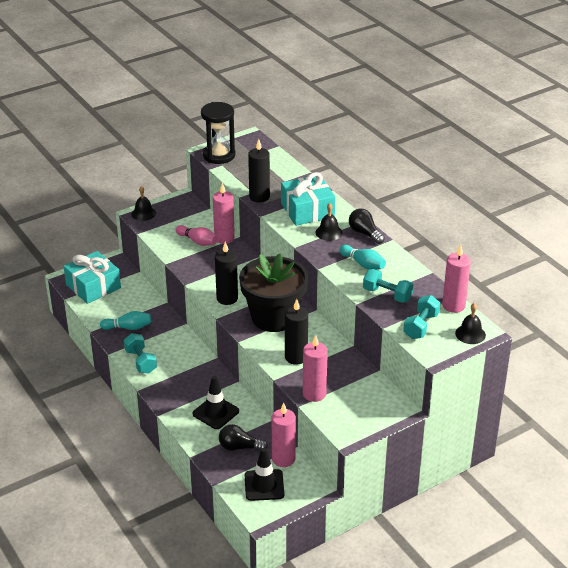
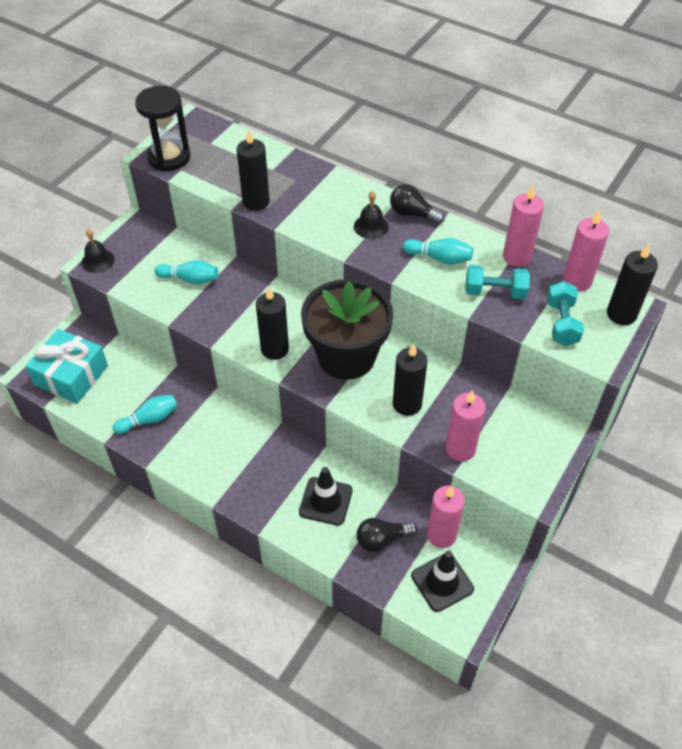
camera: 25 degrees left, 15 degrees up
(140, 361) = (192, 463): turquoise dumbbell -> none
(198, 241) = (190, 279): pink bowling pin -> turquoise bowling pin
(224, 238) = (219, 264): pink candle -> pink candle (517, 257)
(307, 210) = (325, 203): turquoise gift -> none
(470, 334) = (621, 314): black bell -> black candle

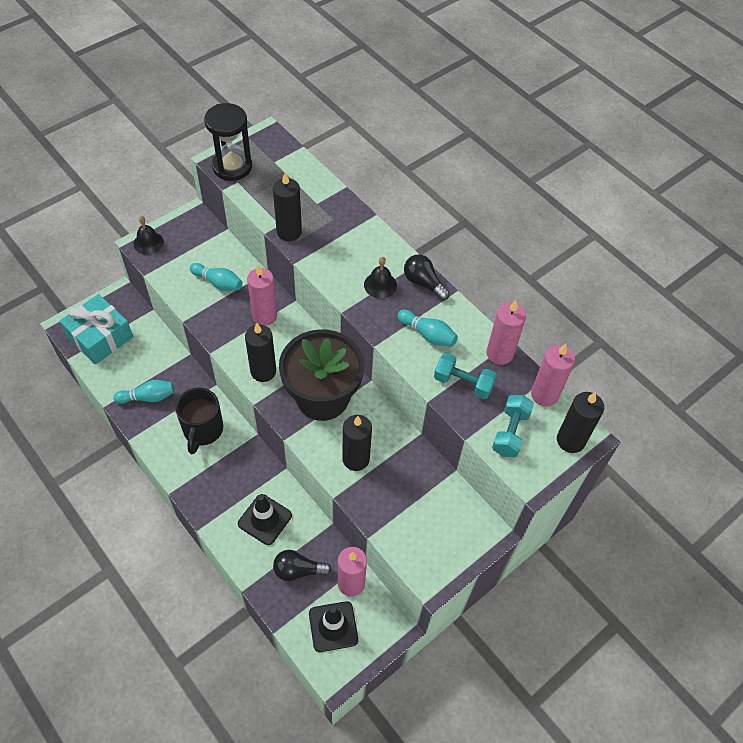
camera: 15 degrees right, 5 degrees up
(222, 435) = (202, 430): none -> black mug
(460, 449) = (384, 516): pink candle -> pink candle (264, 316)

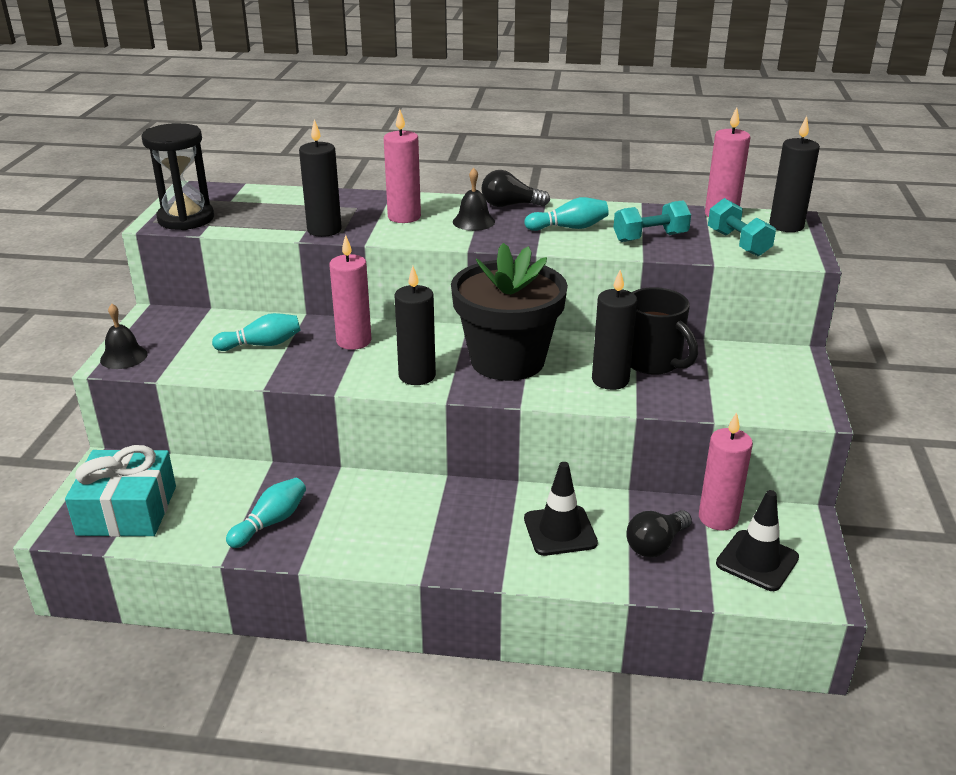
camera: 40 degrees left, 25 degrees down
(202, 430) = (381, 508): black mug -> black mug (653, 362)
(499, 353) = (646, 211): pink candle -> pink candle (404, 217)

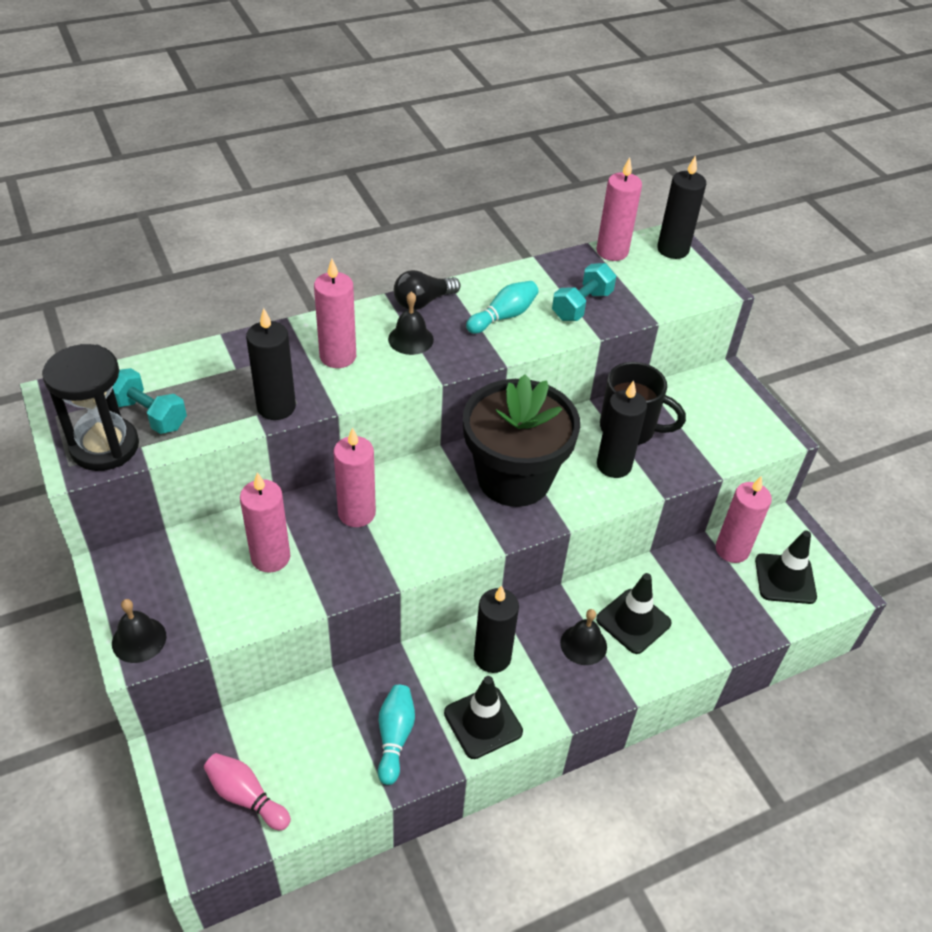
camera: 35 degrees left, 15 degrees up
(127, 510) = (246, 796): turquoise gift -> pink bowling pin
(262, 344) = (270, 557): turquoise bowling pin -> pink candle
(350, 543) = (483, 722): none -> black traffic cone
(417, 376) = (453, 532): black candle -> black candle (492, 657)
(495, 528) = (583, 644): none -> black bell
(656, 545) = (709, 599): black light bulb -> none
(738, 243) = (655, 287): turquoise dumbbell -> turquoise dumbbell (149, 414)

